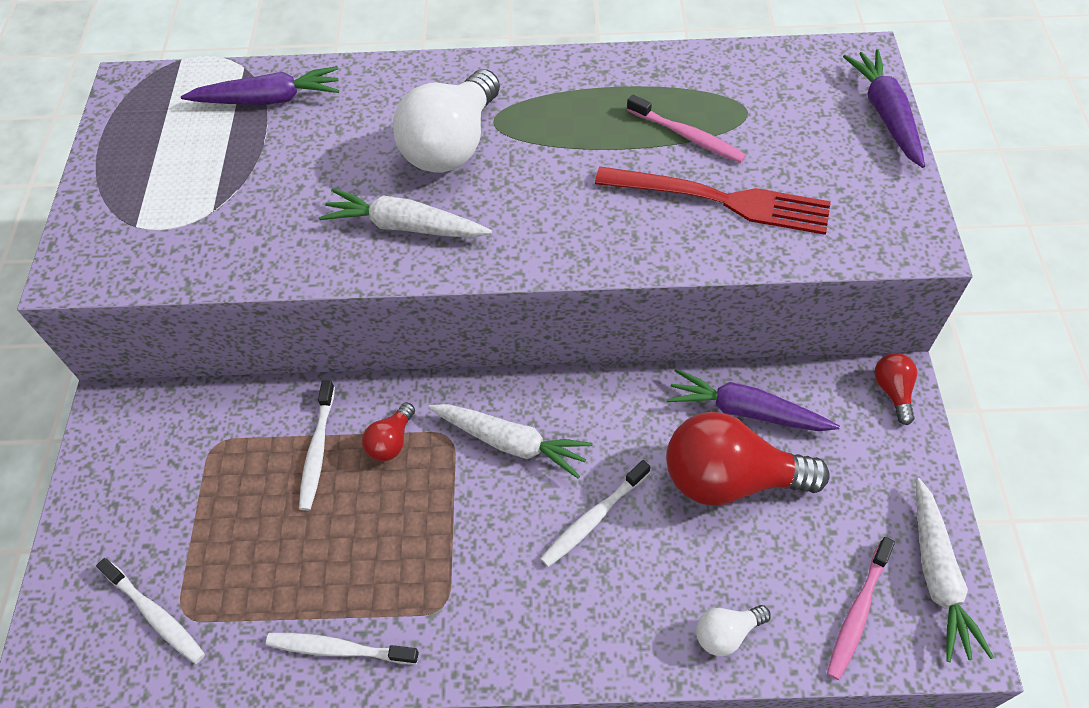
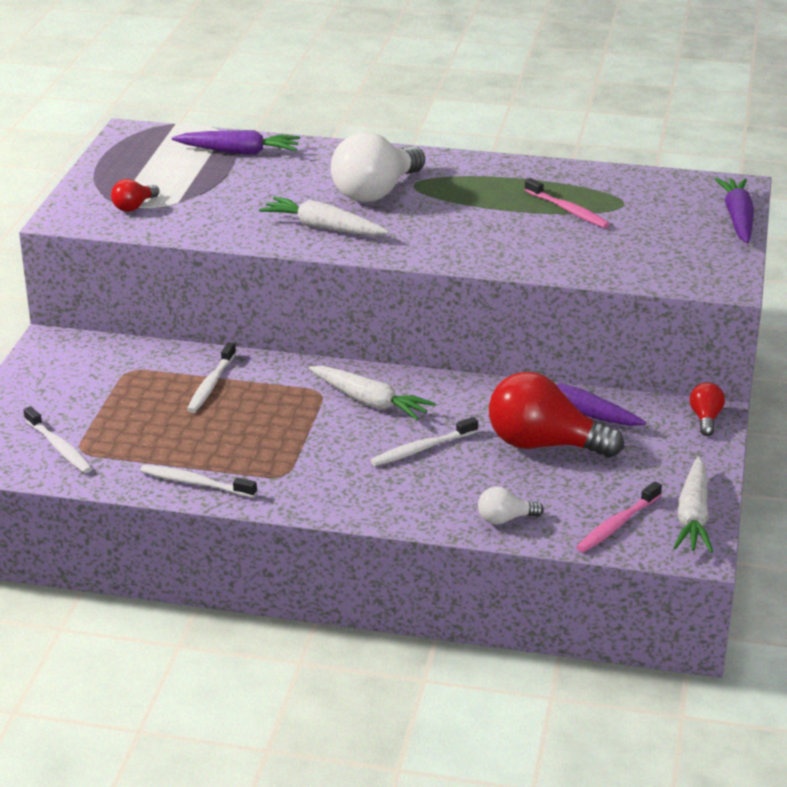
camera: 10 degrees right, 25 degrees down
(391, 441) = (272, 388): red light bulb -> red light bulb (134, 207)
(723, 200) = (580, 245): red fork -> none

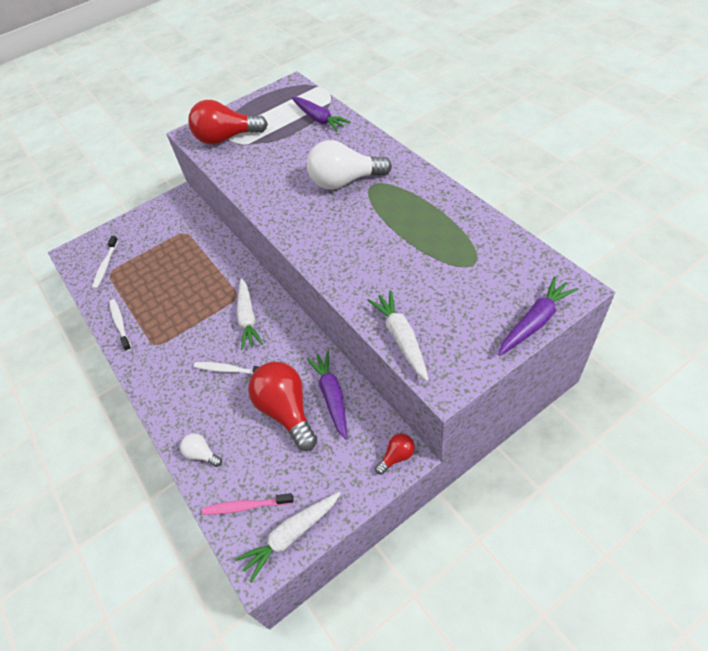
camera: 50 degrees right, 20 degrees up
(134, 207) = (226, 138): red light bulb -> red light bulb, size x2.15
(211, 384) = (201, 262): white toothbrush -> none
(323, 227) = (285, 196): white carrot -> white carrot (401, 338)
(568, 210) = (430, 251): pink toothbrush -> none

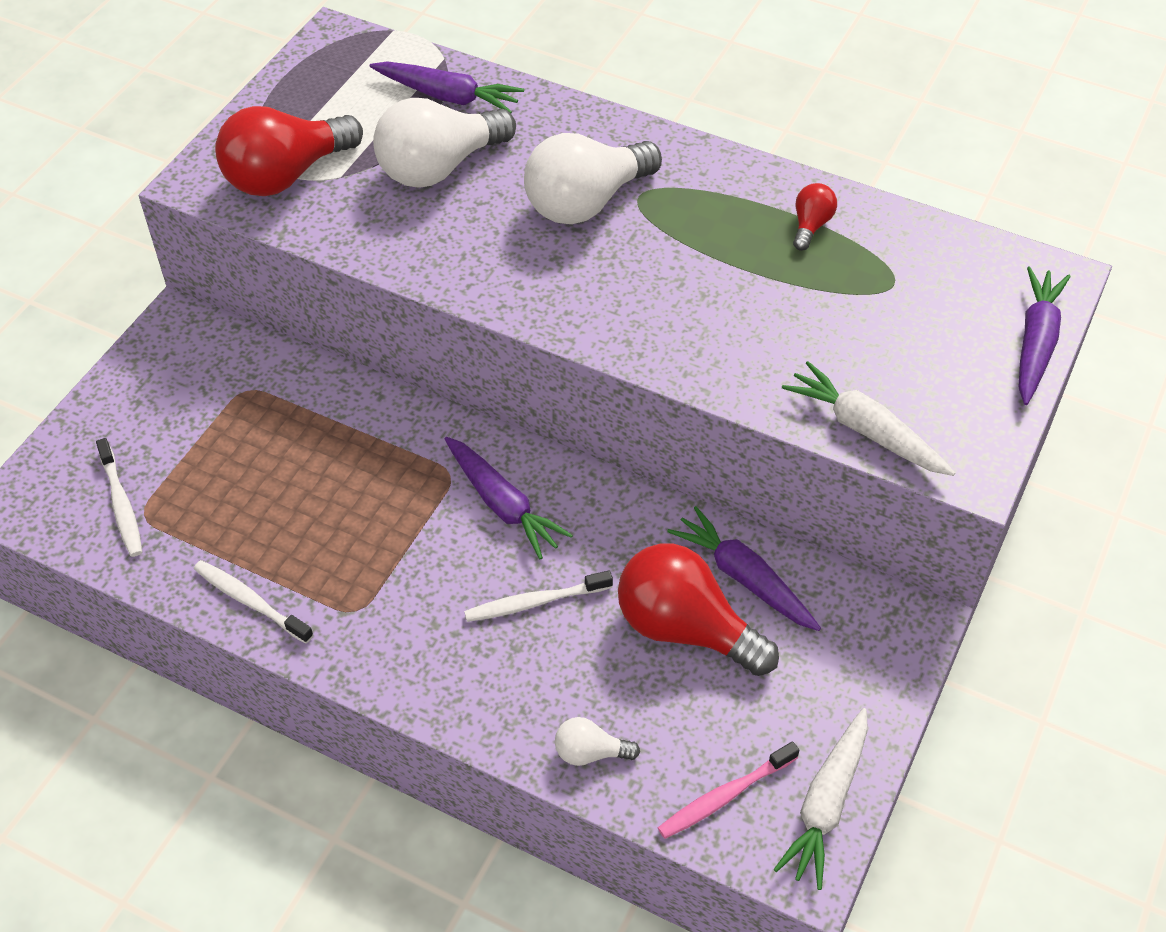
camera: 35 degrees left, 0 degrees up
(248, 318) = (503, 504): white carrot -> purple carrot
(291, 149) = (439, 167): none -> white light bulb
(397, 456) = (906, 627): red light bulb -> red light bulb (810, 225)

